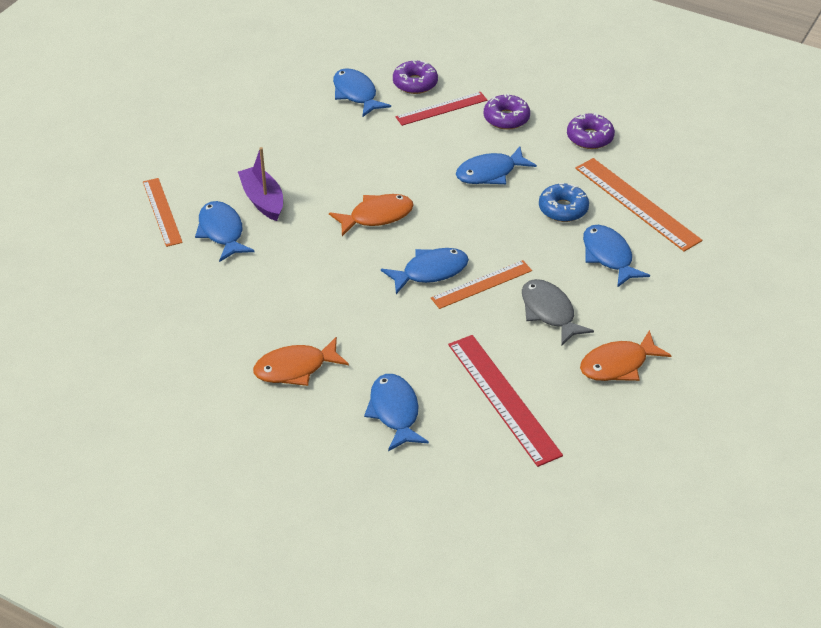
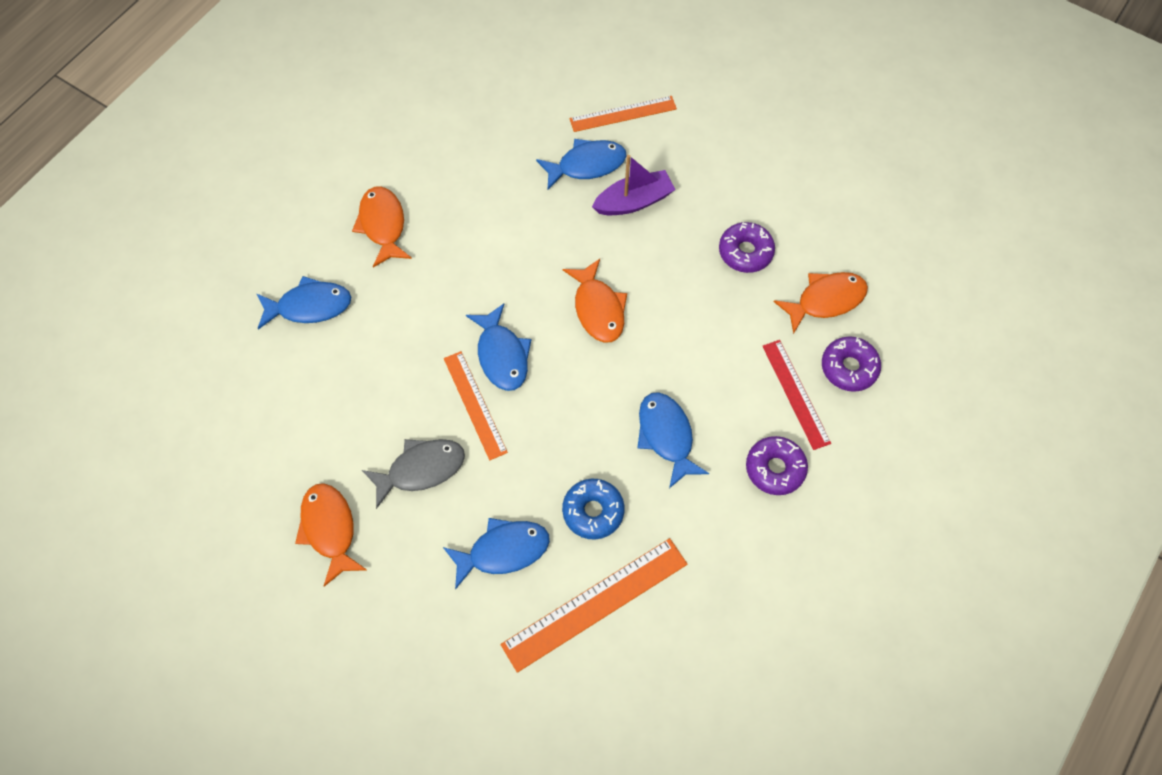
camera: 95 degrees right, 20 degrees up
(356, 94) = (825, 300): blue fish -> orange fish
(503, 398) = (306, 406): red ruler -> none
(589, 137) = (732, 568): purple donut -> purple donut (745, 252)

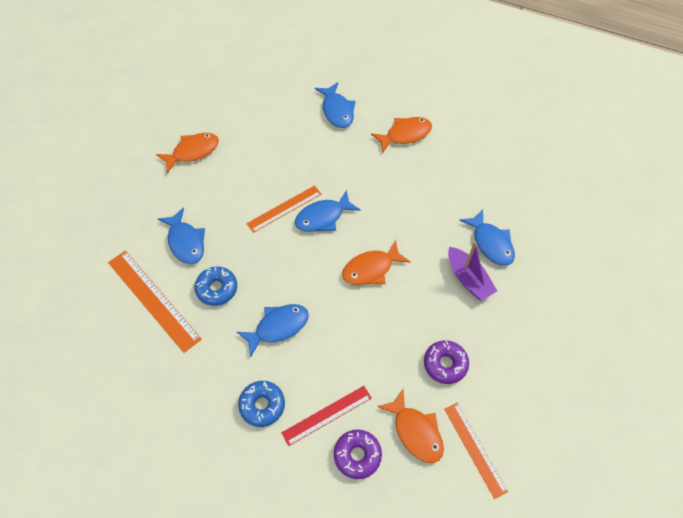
camera: 80 degrees right, 5 degrees down
(421, 469) = (235, 188): grey fish -> none
(623, 114) = (546, 260): orange ruler -> orange ruler (474, 449)
(775, 468) = (262, 405): purple donut -> blue donut

